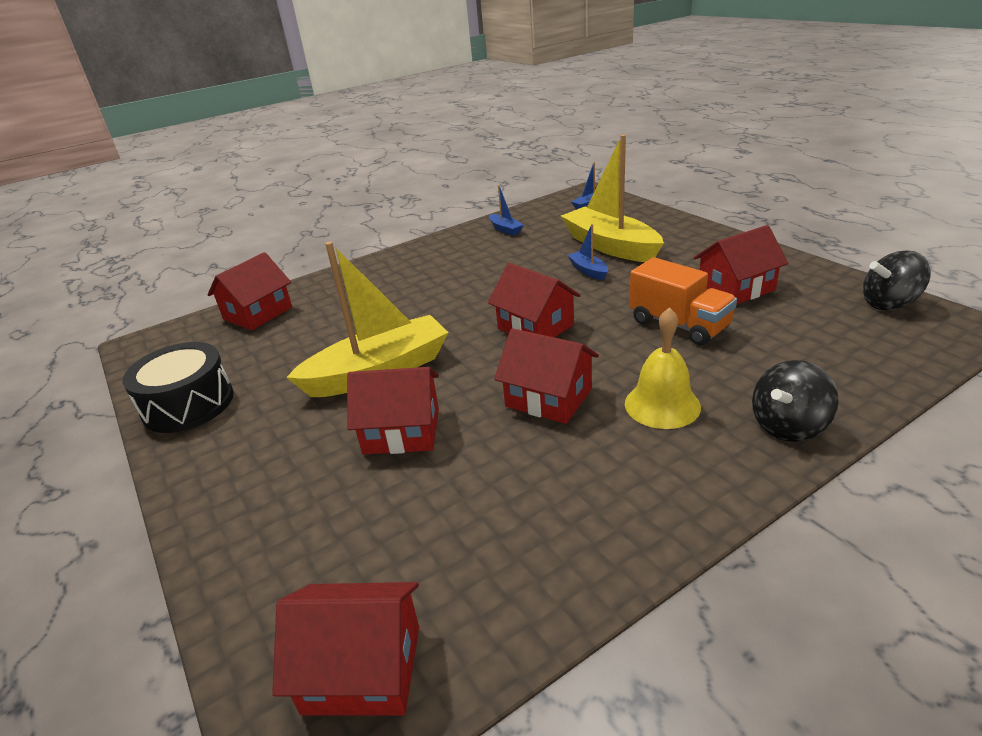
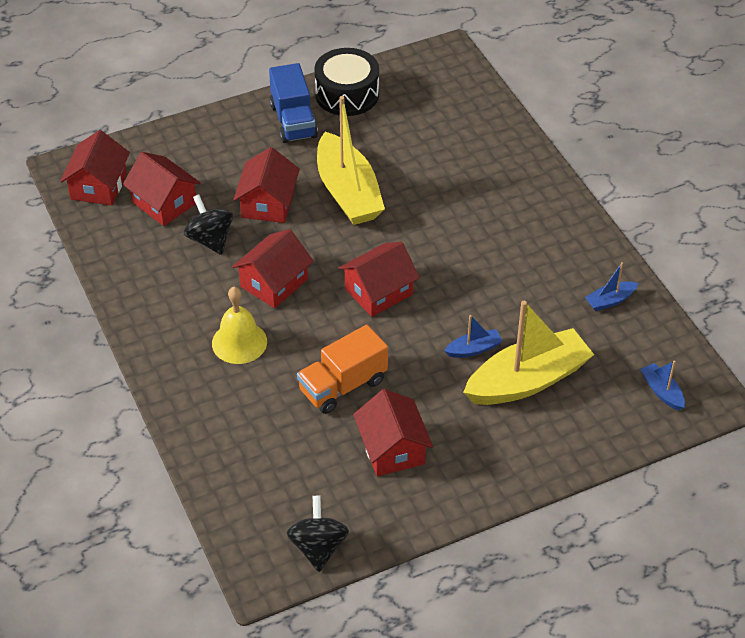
camera: 95 degrees right, 15 degrees up
(230, 441) = (293, 121): none -> blue truck
(258, 313) = (476, 115): red house -> red house (164, 203)
(788, 426) = (188, 401): black spinning top -> black spinning top (210, 240)

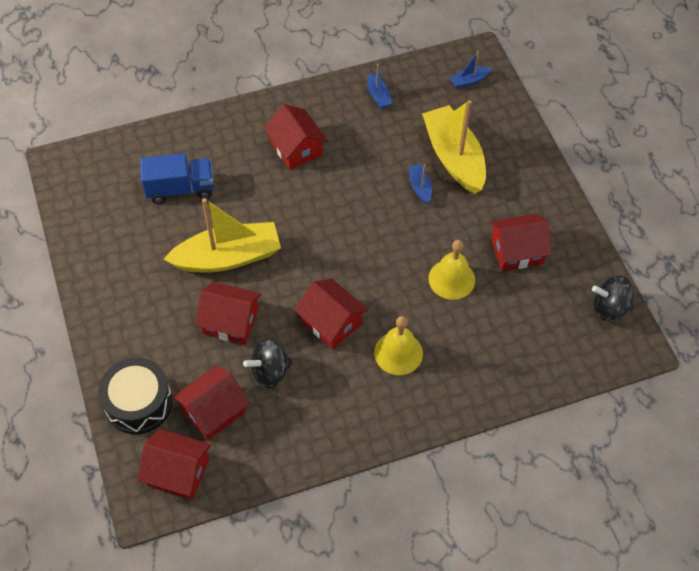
camera: 85 degrees left, 10 degrees up
(293, 121) = (122, 294): blue truck -> blue truck (180, 189)
(343, 386) = (451, 279): orange truck -> yellow bell
(347, 94) = (95, 247): black drum -> black drum (139, 403)
(378, 292) = (351, 245): red house -> red house (296, 148)

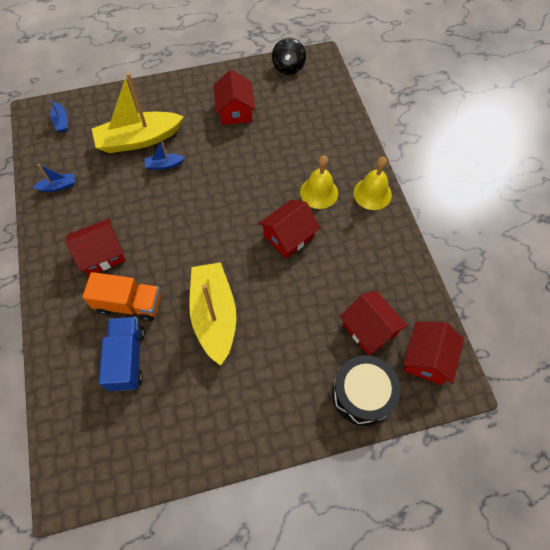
camera: 85 degrees left, 5 degrees up
(230, 321) = (282, 314): red house -> none
(239, 181) = (129, 304): none -> orange truck
(270, 372) = (333, 284): black spinning top -> none
(451, 279) = (255, 153): yellow bell -> yellow bell (372, 194)

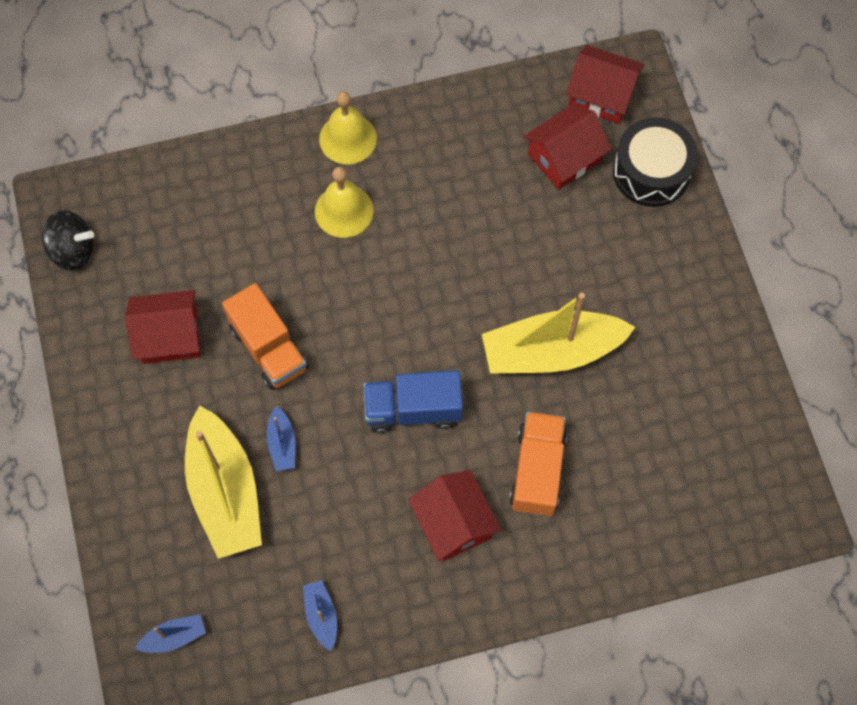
camera: 90 degrees left, 5 degrees up
(127, 359) = (620, 463): blue truck -> blue truck (413, 410)
(225, 156) = (269, 348): none -> orange truck
(288, 236) = (421, 254): red house -> none

